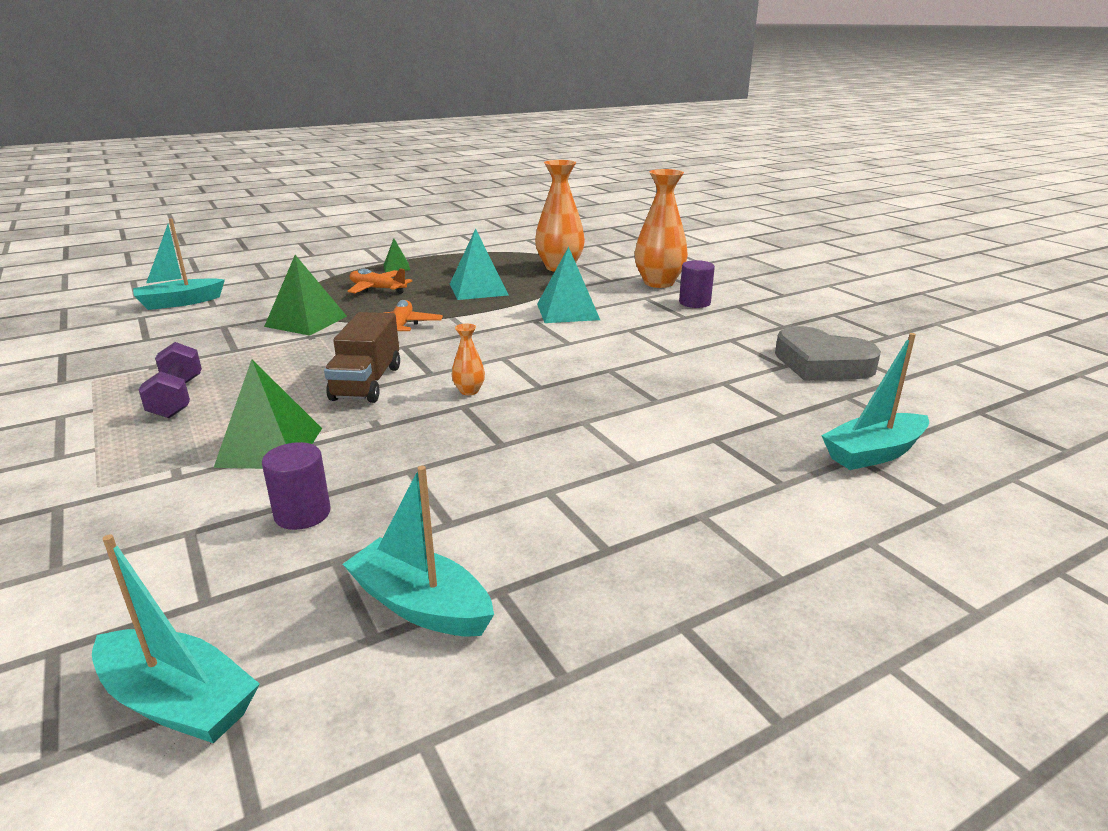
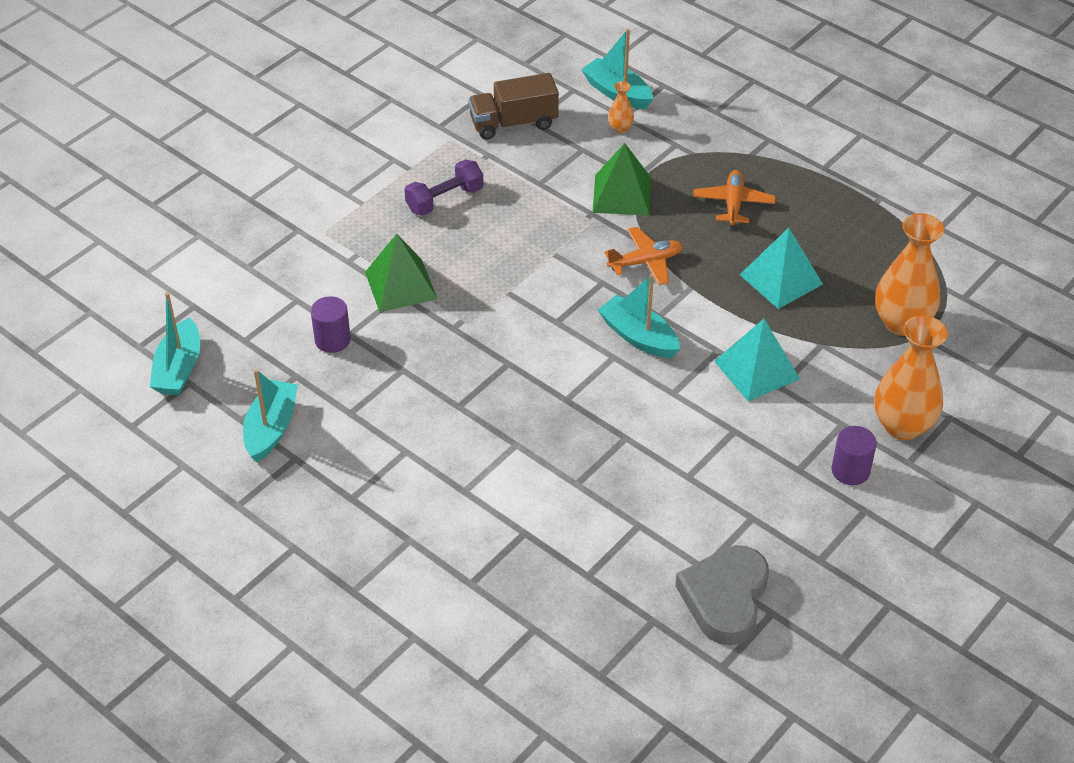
camera: 70 degrees right, 20 degrees up
(367, 383) = (520, 290): brown truck -> brown truck (513, 123)
(396, 267) = (810, 189): green pyramid -> none
(469, 391) = (535, 357): orange vase -> orange vase (620, 128)
(873, 453) = (545, 640): turquoise boat -> turquoise boat (638, 337)

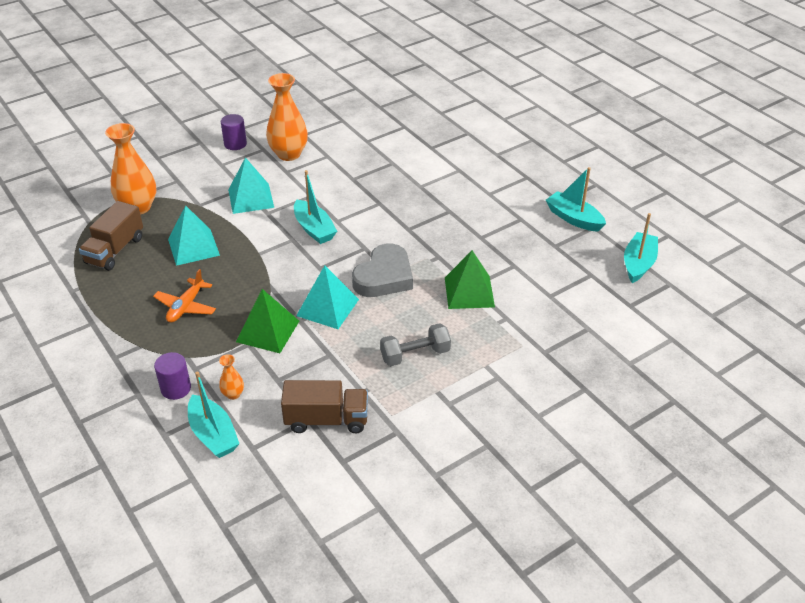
camera: 165 degrees left, 5 degrees down
(271, 428) = (574, 218): turquoise boat -> turquoise boat turned 105 degrees clockwise
(332, 340) = (526, 263): purple cylinder -> purple cylinder (176, 388)
(444, 200) = (415, 355): purple dumbbell -> grey dumbbell
(567, 234) = (327, 307): none -> turquoise pyramid
(645, 262) = (280, 275): orange plane -> none
(725, 598) = (339, 108): grey heart -> grey heart (384, 277)
(876, 255) = (115, 250): none -> brown truck
(902, 426) = (188, 158): orange vase -> orange vase (289, 154)

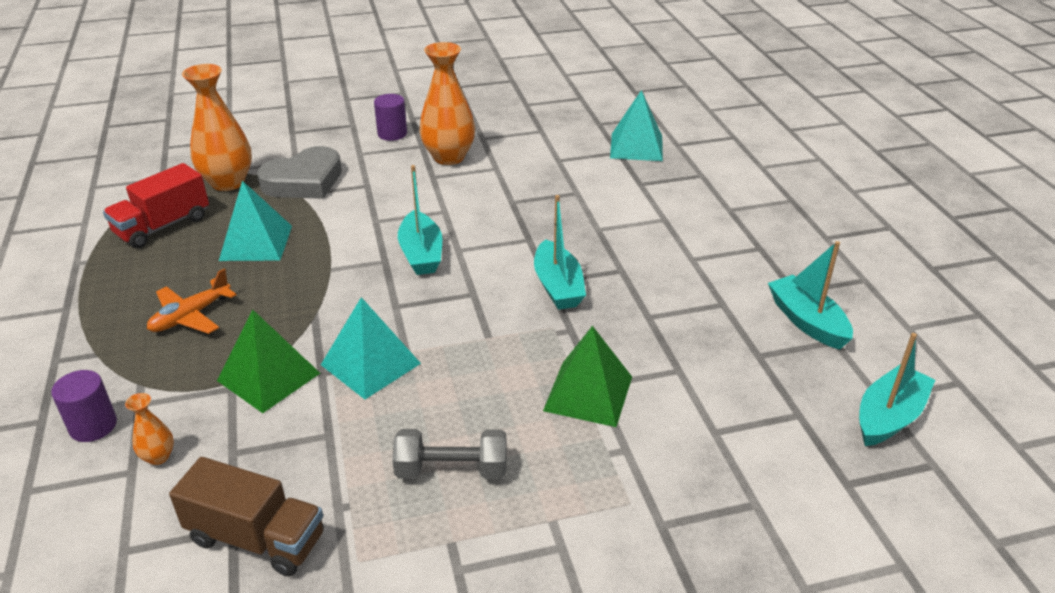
camera: 20 degrees right, 5 degrees down
(115, 250) = (163, 226): brown truck -> red truck
(213, 434) = (87, 511): turquoise boat -> turquoise boat (558, 286)
(251, 198) = (367, 199): turquoise pyramid -> turquoise pyramid (636, 147)
(384, 277) = (476, 340): grey heart -> grey heart (304, 181)

